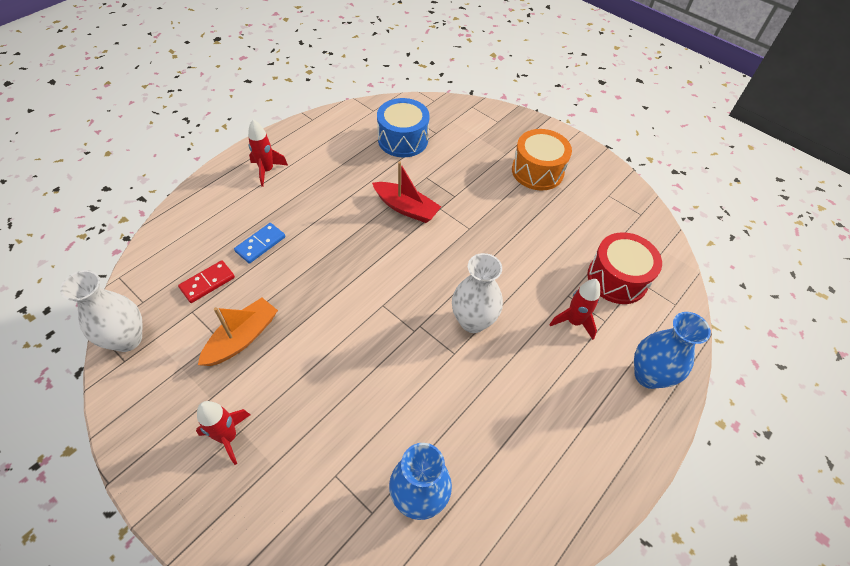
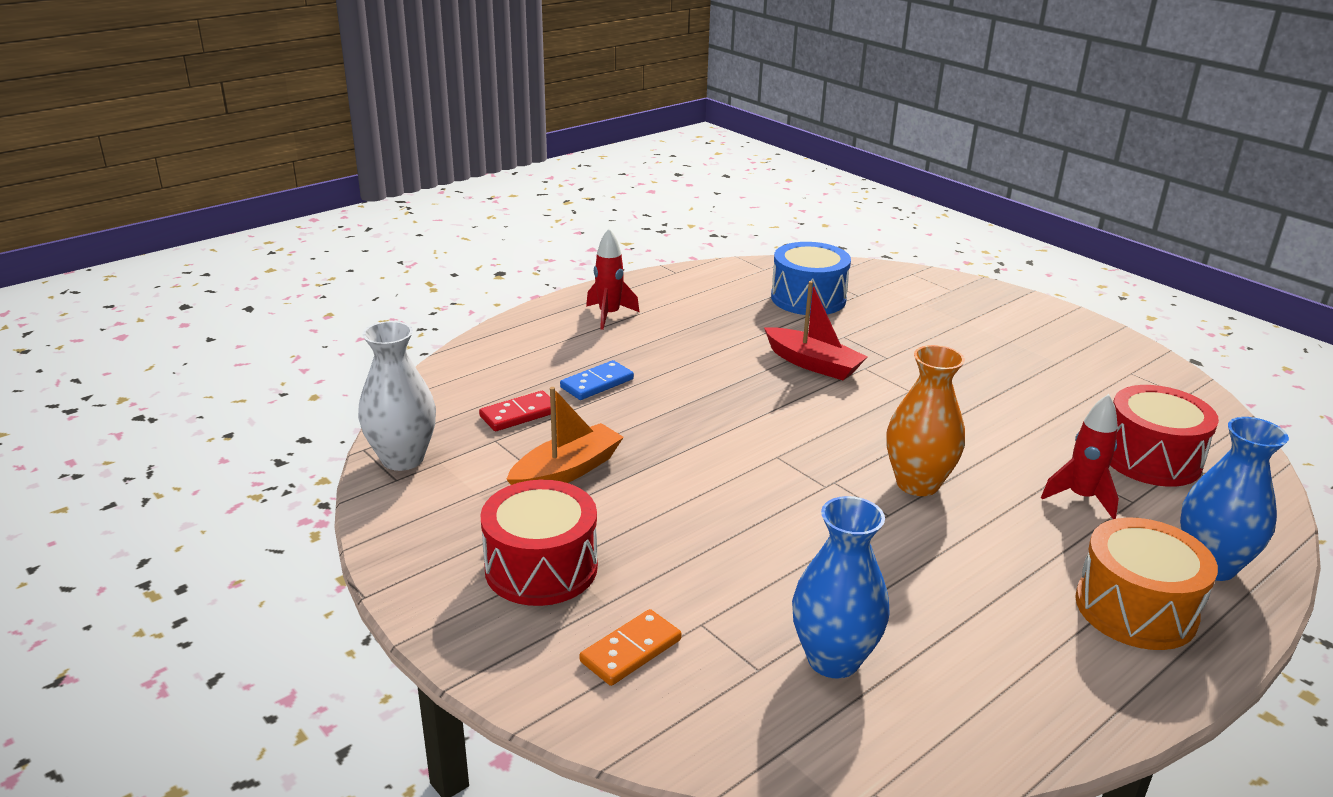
camera: 10 degrees right, 25 degrees down
(228, 437) = (541, 568): red rocket -> red drum
(290, 508) = (631, 651): none -> orange domino
(473, 321) = (917, 484): white vase -> orange vase
(537, 171) = (1015, 341): orange drum -> orange drum (1135, 609)

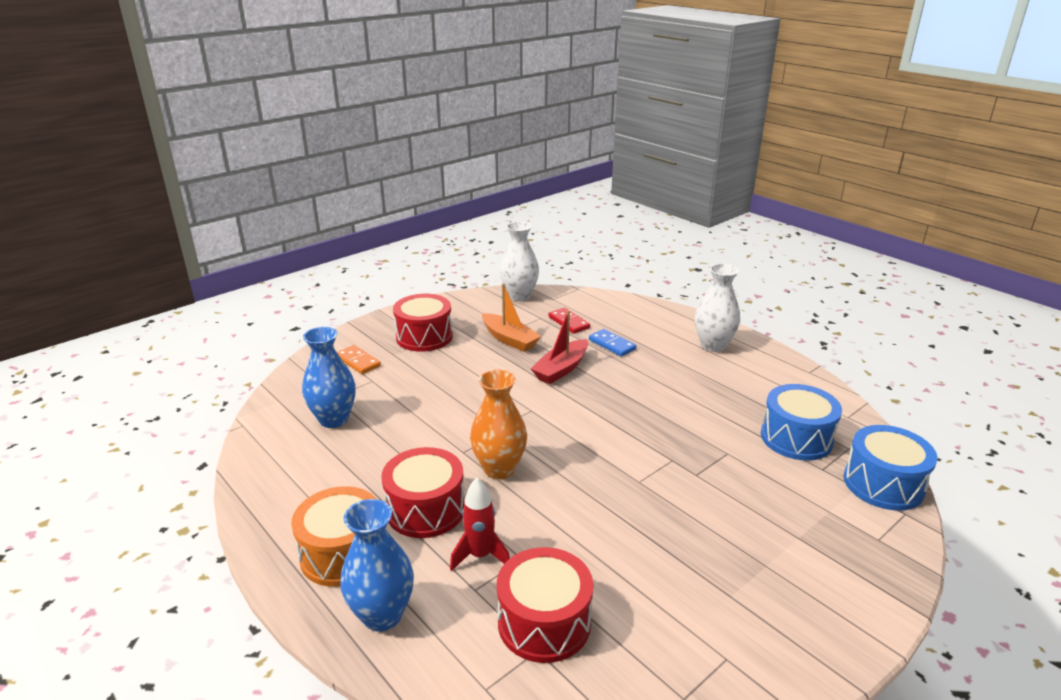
camera: 90 degrees right, 0 degrees up
(609, 315) = (713, 346): red rocket -> white vase
(813, 364) = (669, 433): red boat -> red boat (561, 369)
(873, 274) = (883, 484): none -> blue drum
(1021, 542) = (426, 509): none -> red drum

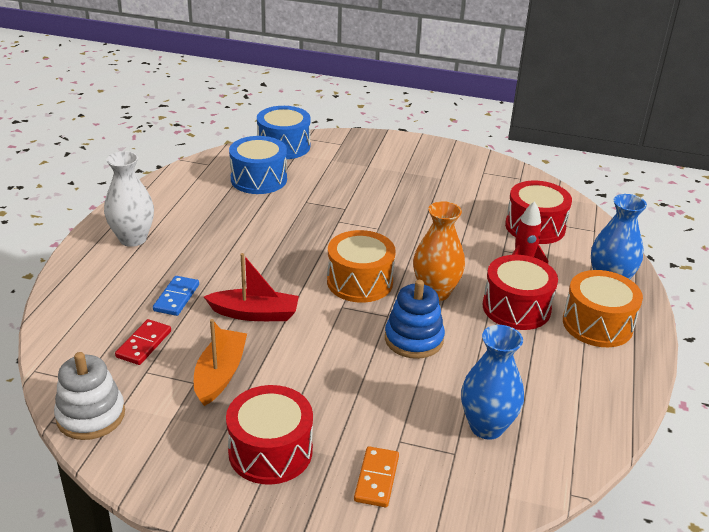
camera: 125 degrees left, 5 degrees up
(454, 428) = (414, 339): none -> blue stacking toy
(519, 296) = (91, 416): white vase -> white stacking toy
(556, 432) = (360, 282): none -> orange drum

